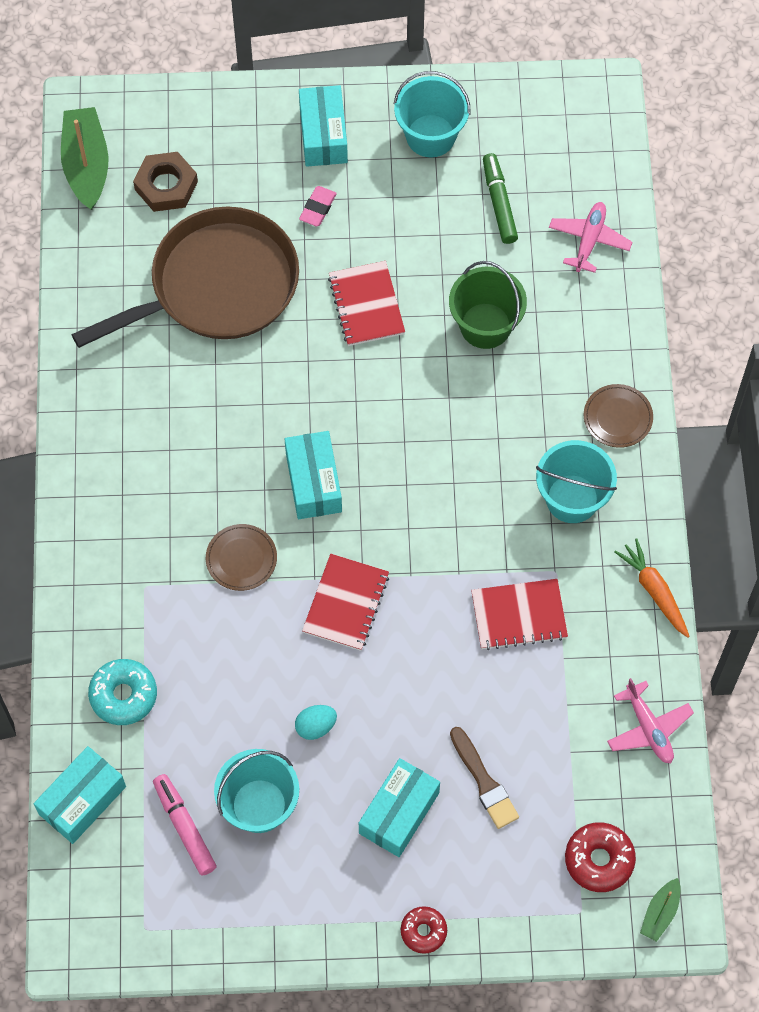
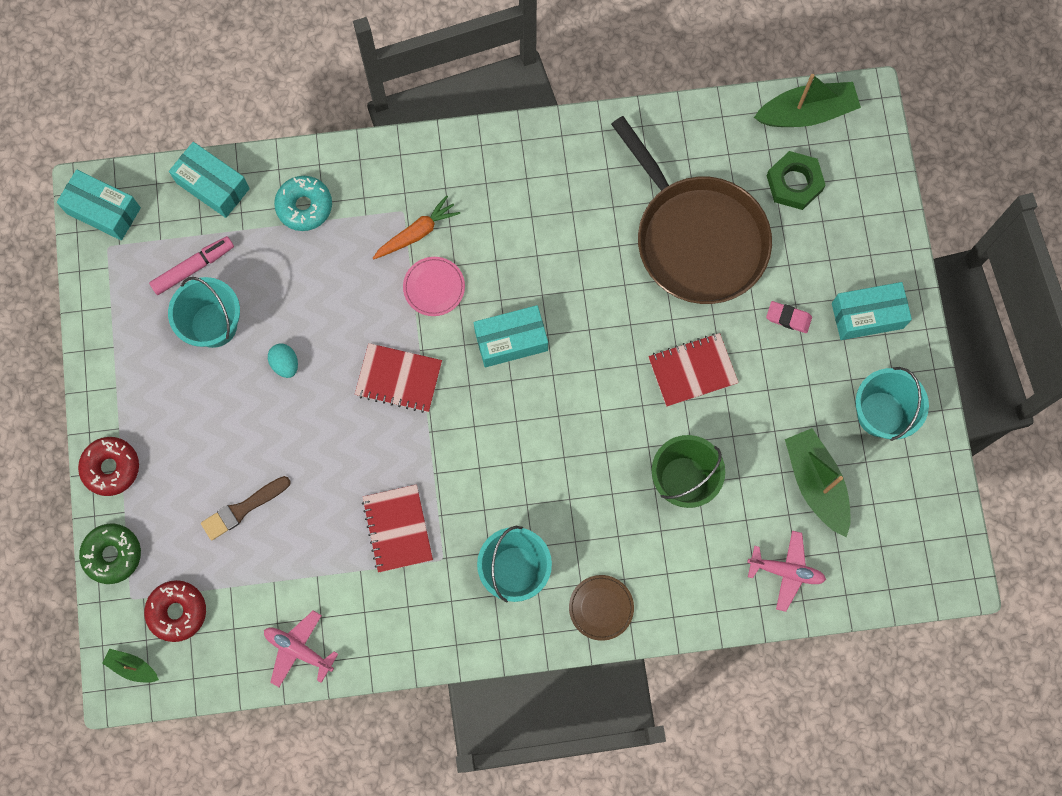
camera: 85 degrees right, 10 degrees up
(166, 185) = (794, 183): brown nut -> green nut
(241, 558) = (434, 287): brown plate -> pink plate
(399, 813) = (212, 439): turquoise box -> turquoise box (103, 211)
(423, 931) = (111, 468): red donut -> red donut, size x1.52
(499, 203) = (816, 483): green marker -> green boat
(528, 932) = (112, 555): none -> green donut
(648, 728) = (298, 650): pink plane -> pink plane turned 60 degrees clockwise
(654, 591) = (430, 649): orange carrot -> orange carrot (417, 233)

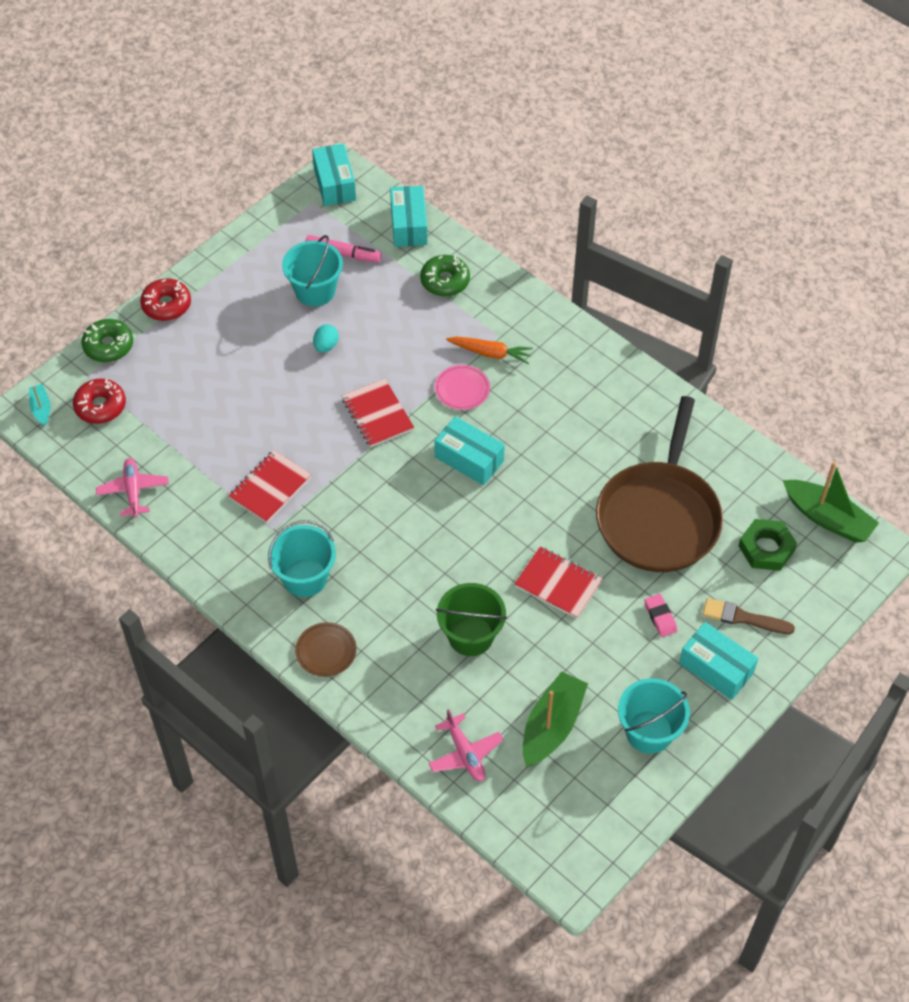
camera: 50 degrees right, 20 degrees down
(132, 667) = (41, 408): green boat -> turquoise boat
(243, 509) = (204, 392): brown brush -> brown brush (743, 618)
(304, 206) = (445, 281): turquoise donut -> green donut

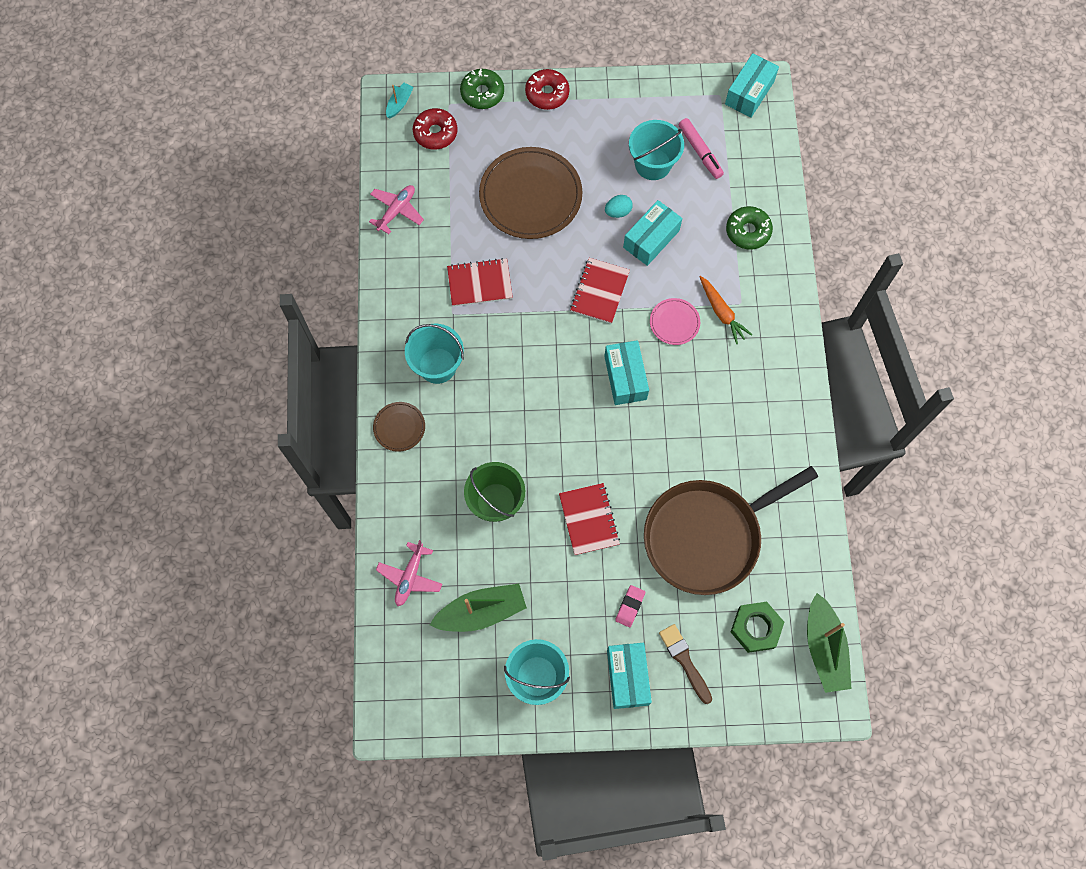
camera: 45 degrees right, 15 degrees up
(239, 390) = (530, 195): none -> brown plate
(409, 225) = (767, 167): turquoise box -> turquoise box (651, 239)

